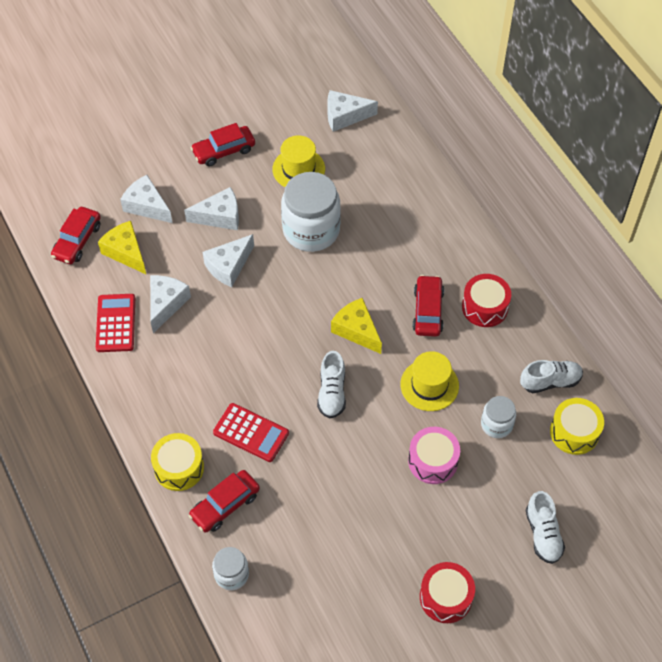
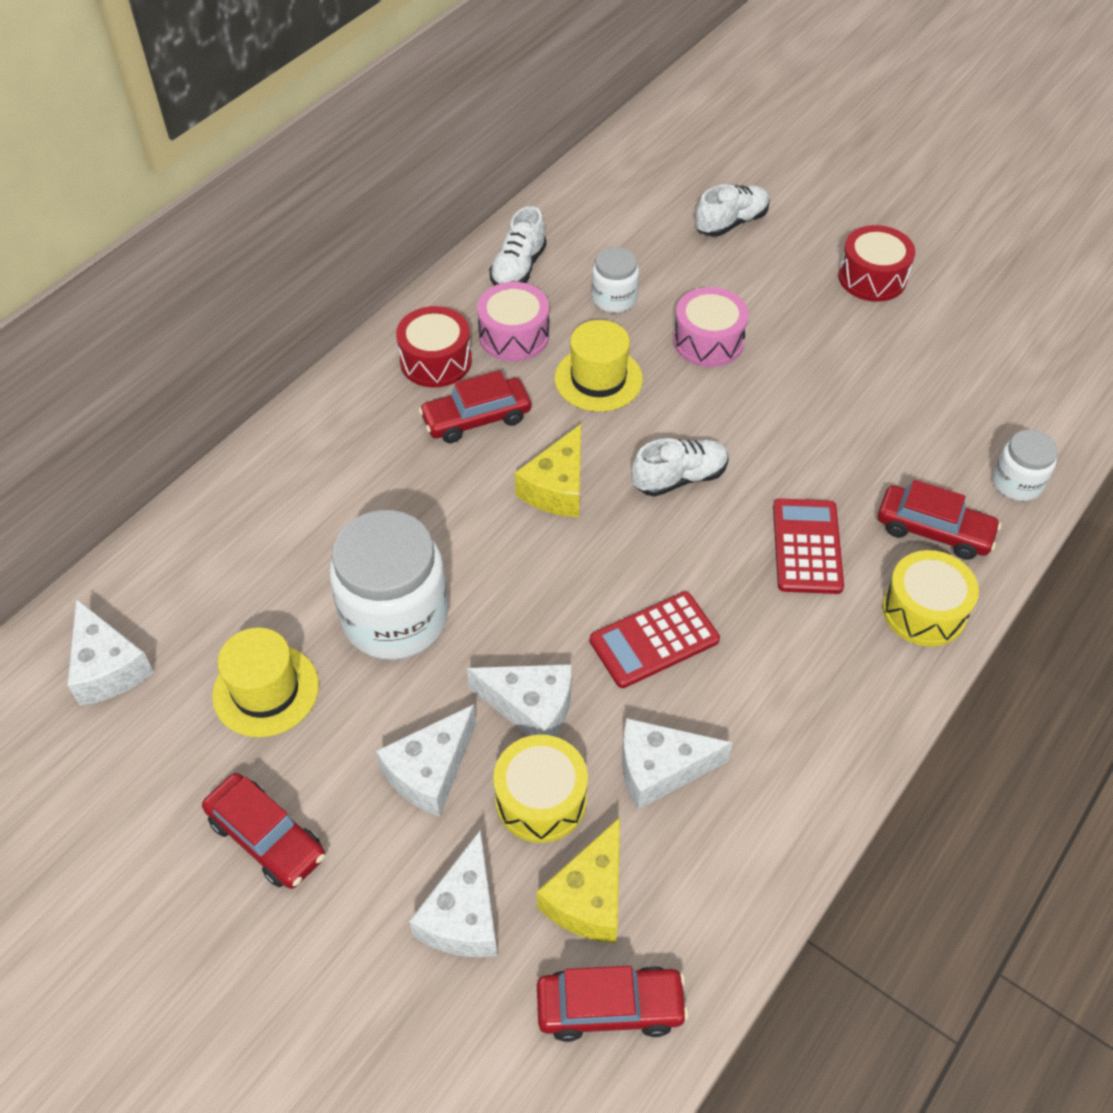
camera: 115 degrees left, 5 degrees down
(115, 323) = (745, 832): red calculator -> red calculator (654, 640)
(220, 216) = (430, 771): white cheese -> white cheese turned 105 degrees counterclockwise
(488, 355) = (514, 336): none -> pink drum
(550, 381) = (518, 268): white shoe -> white shoe turned 120 degrees counterclockwise
(574, 432) = (578, 230): yellow drum -> yellow drum (541, 799)

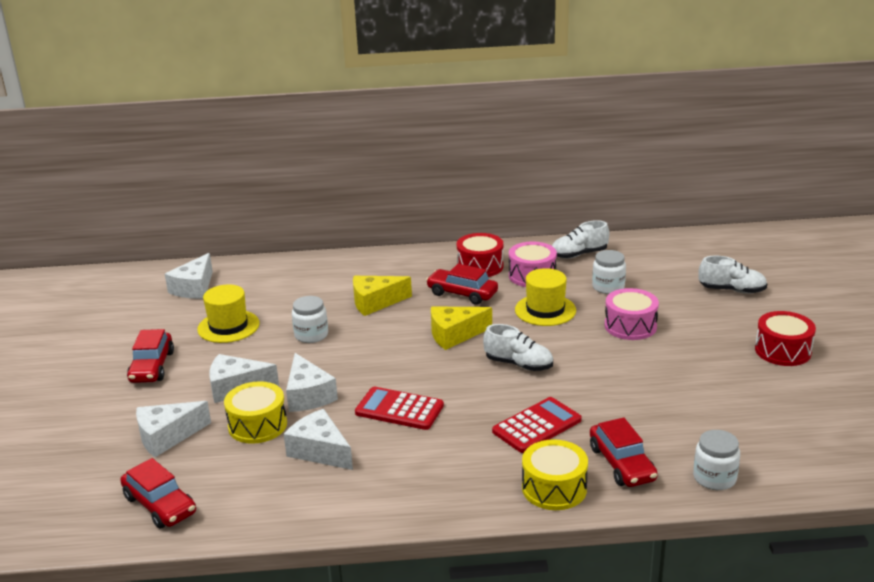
camera: 50 degrees right, 25 degrees down
(395, 618) = (311, 335): white jar -> white jar, size x0.52
(589, 897) = (217, 467): yellow cheese -> yellow cheese (375, 302)

